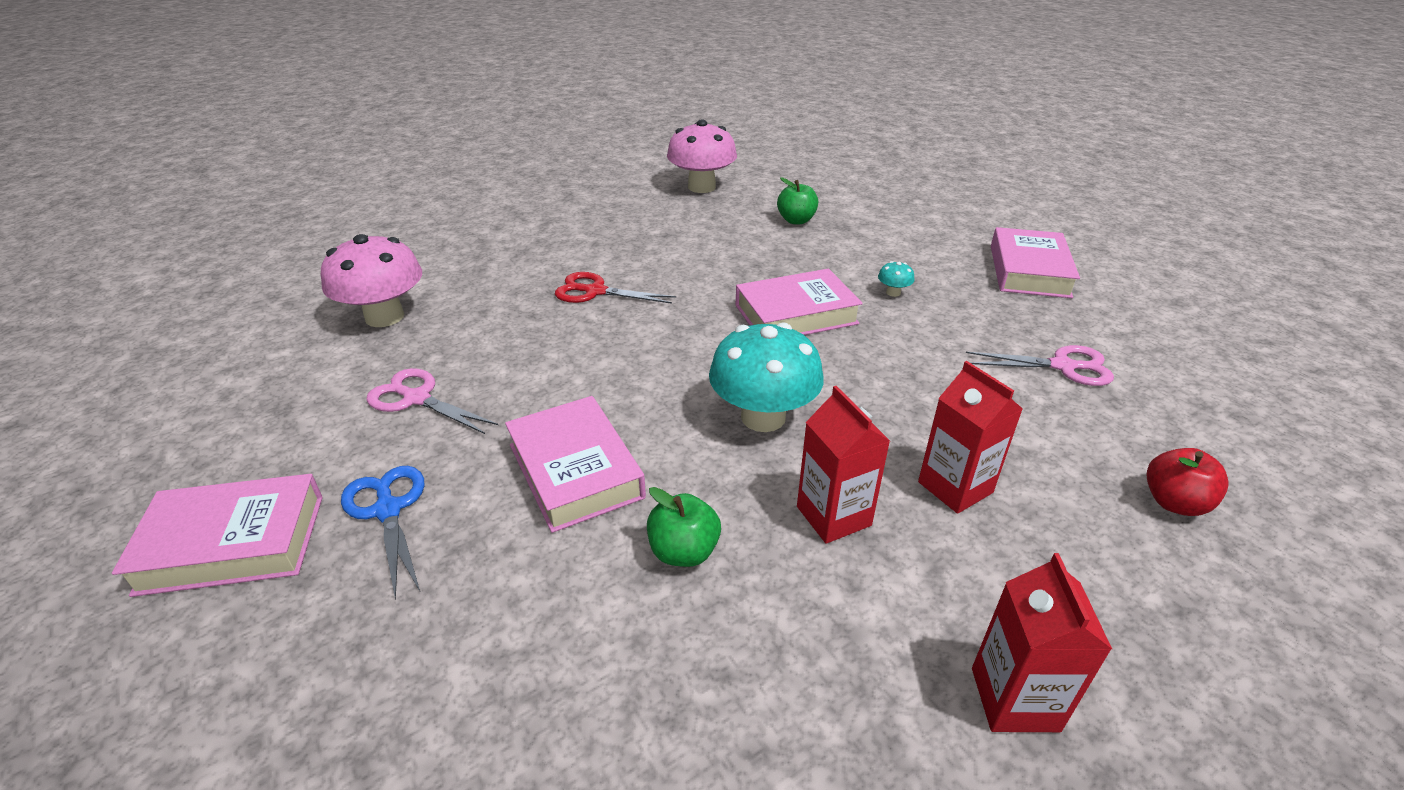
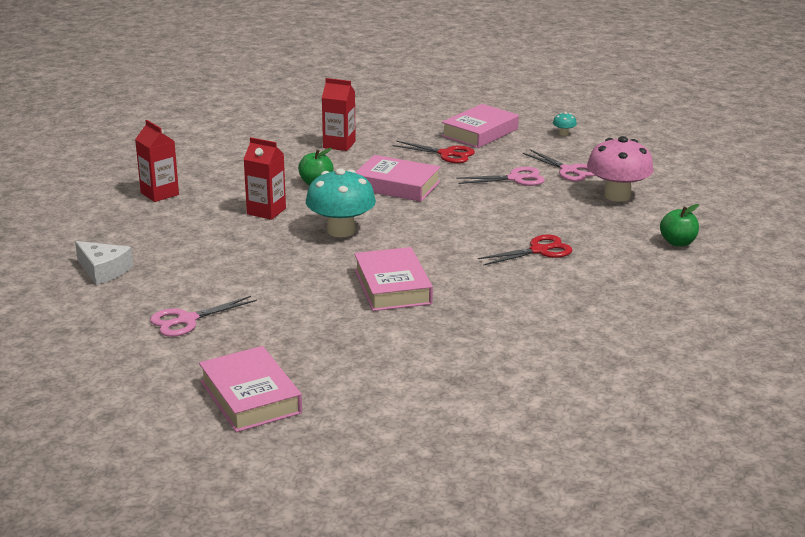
camera: 140 degrees right, 10 degrees down
(335, 379) = (569, 170): none -> pink scissors
(388, 510) = (446, 154): blue scissors -> red scissors
(701, 187) = (646, 371): pink mushroom -> none
(796, 220) = (503, 368): green apple -> green apple (677, 242)
(796, 314) = (392, 287): pink book -> pink book turned 45 degrees counterclockwise
(893, 292) = (344, 329): turquoise mushroom -> turquoise mushroom (563, 133)
(955, 487) = (218, 239): red carton -> red carton (339, 145)
(1174, 502) = (103, 270): red apple -> white cheese

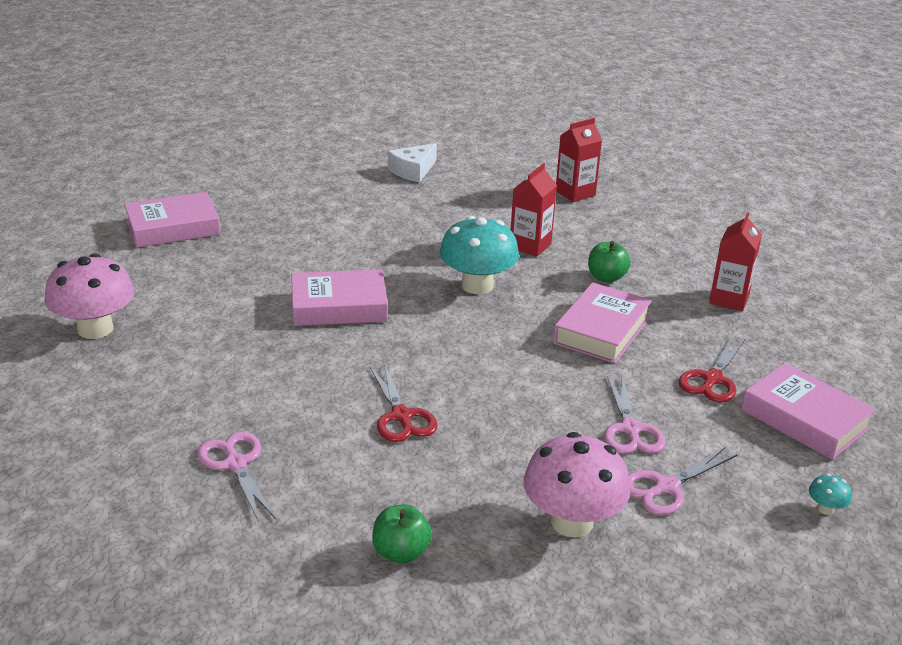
camera: 95 degrees right, 5 degrees up
(187, 320) = (310, 204): pink scissors -> pink scissors (235, 464)
(472, 405) = (95, 329): none -> pink mushroom

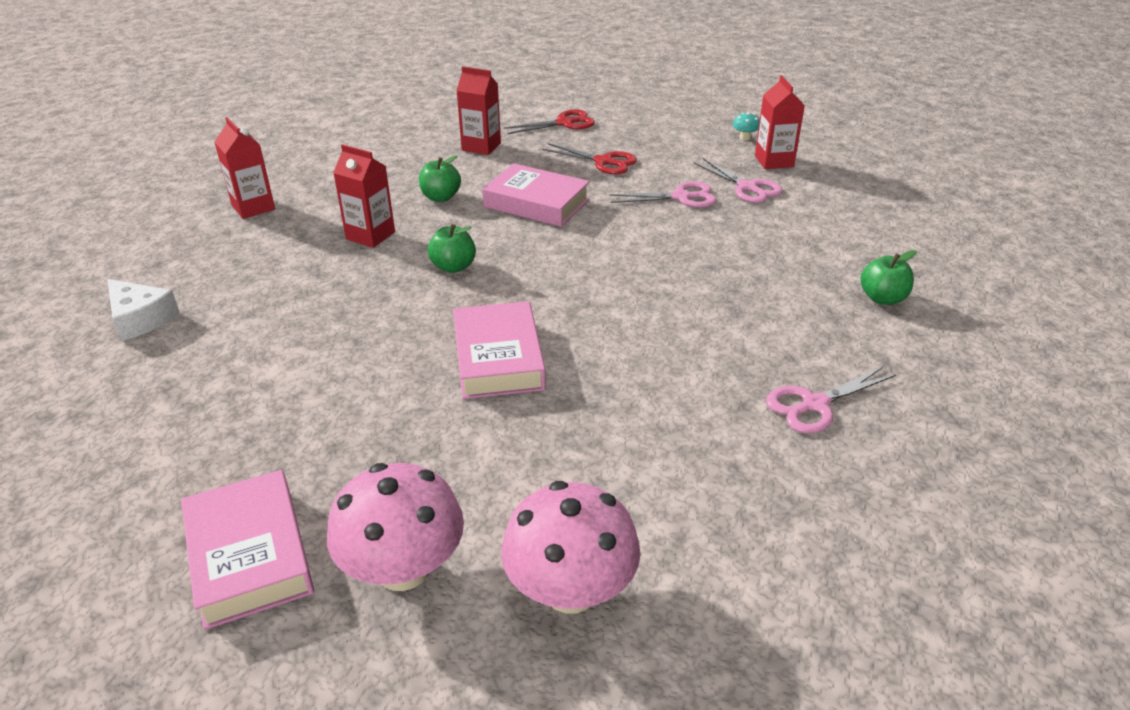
camera: 90 degrees left, 5 degrees up
(401, 416) = (699, 305): red scissors -> red scissors (564, 123)
(477, 285) = (453, 267): turquoise mushroom -> green apple
(572, 522) = (805, 224): pink mushroom -> pink mushroom (403, 569)
(752, 525) = (774, 161): none -> red carton
(804, 419) = (647, 134): pink book -> none

